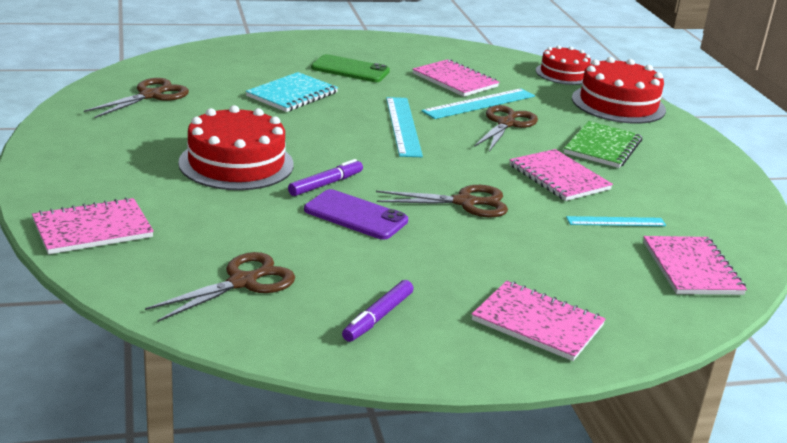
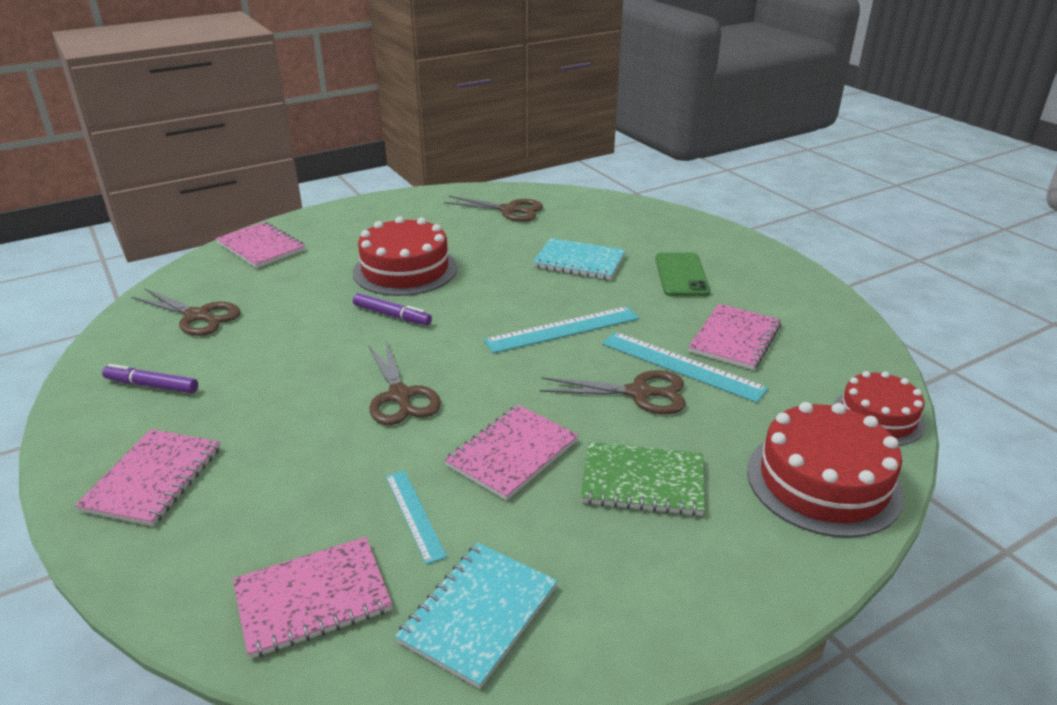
camera: 75 degrees right, 5 degrees up
(355, 215) = (336, 341): purple phone -> none
(711, 218) = (479, 614): none -> turquoise notebook

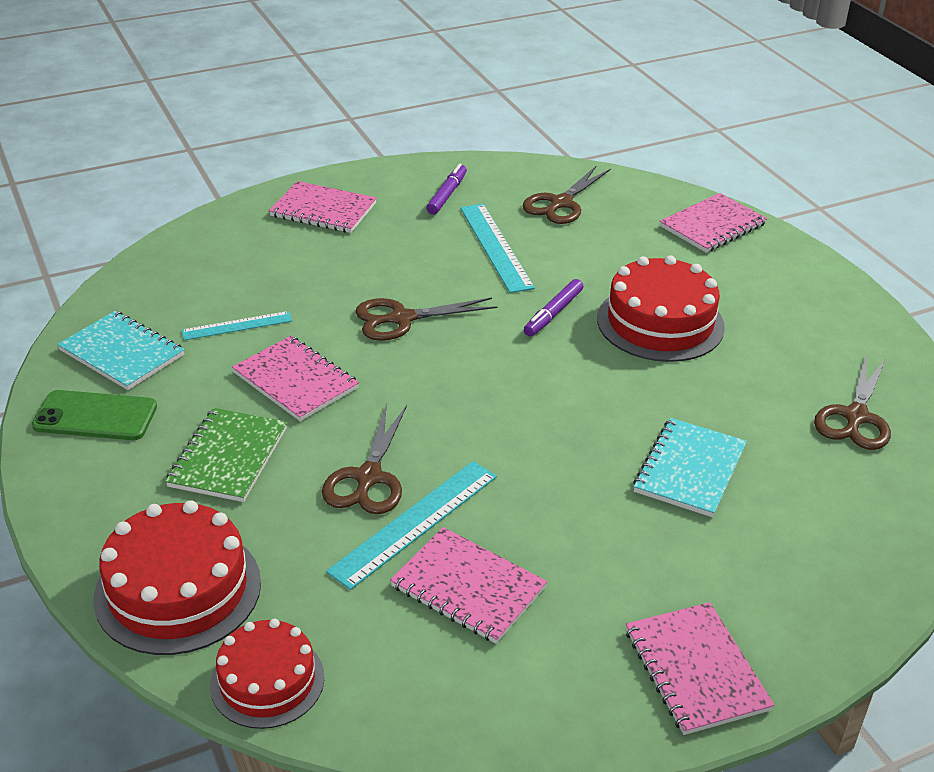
camera: 95 degrees right, 5 degrees up
(312, 598) = (172, 283): pink notebook -> pink notebook (696, 670)
(563, 329) = (509, 435): turquoise ruler -> turquoise ruler (495, 247)
(681, 275) = (650, 570): green phone -> green phone (95, 416)

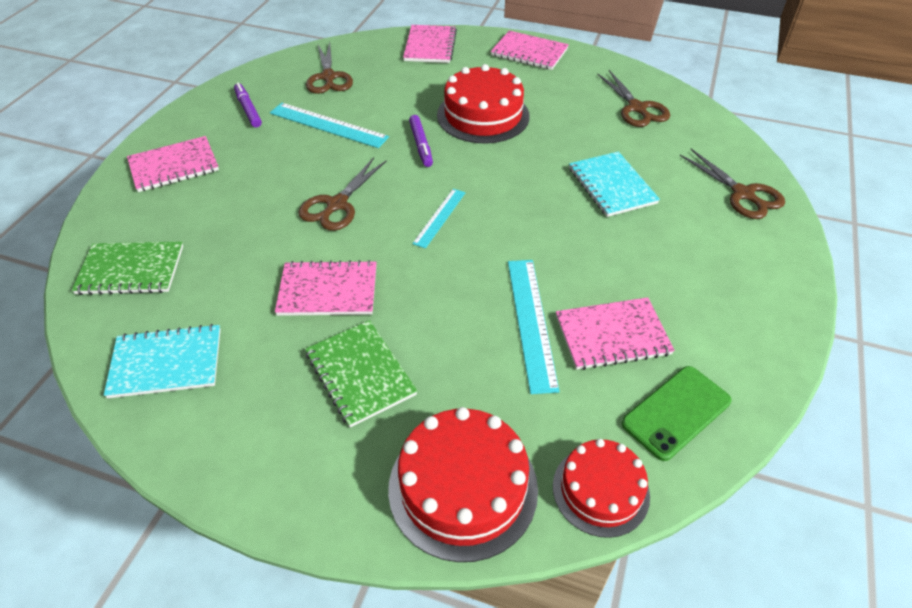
camera: 45 degrees left, 10 degrees up
(95, 416) = (217, 423): green phone -> green phone (676, 412)
(188, 272) = (131, 270): none -> green notebook
(237, 326) = (229, 283): turquoise ruler -> turquoise ruler (439, 217)
(368, 477) = (466, 316): brown scissors -> brown scissors (743, 194)
(696, 670) = (763, 287): pink notebook -> pink notebook (529, 52)

